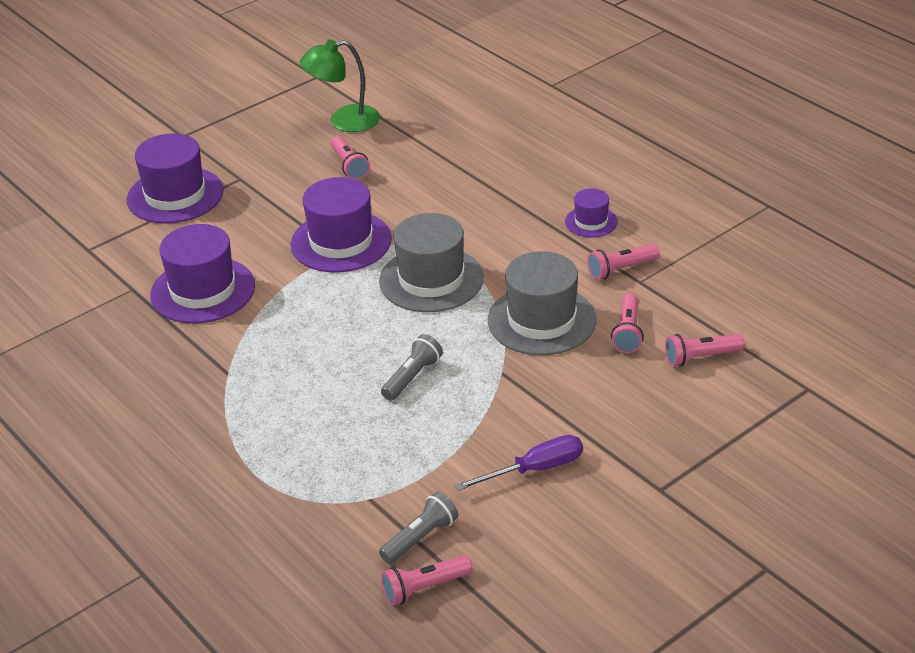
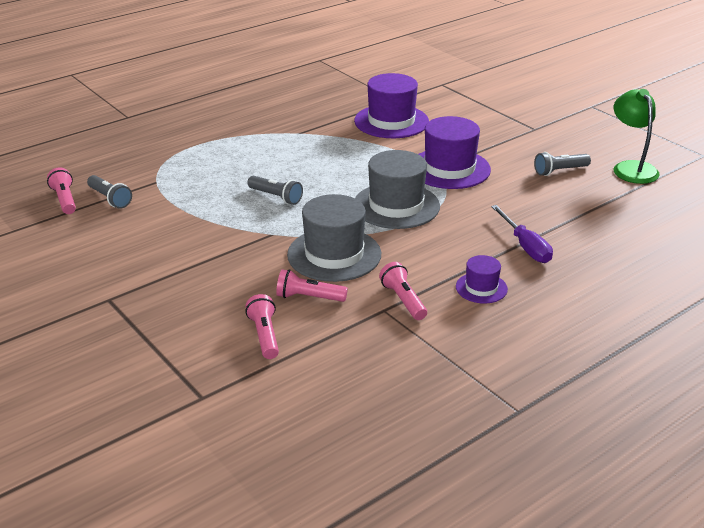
camera: 90 degrees right, 5 degrees down
(175, 195) = (509, 107): purple hat -> none
(349, 166) = (559, 171): pink flashlight -> grey flashlight
(535, 469) = (155, 244): purple screwdriver -> purple screwdriver (525, 246)

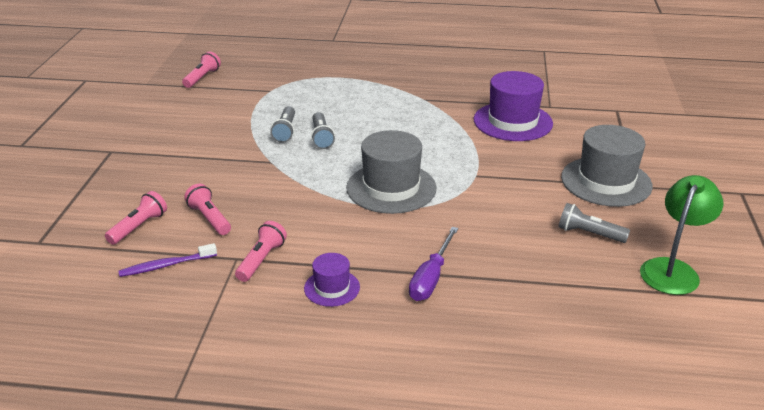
camera: 45 degrees right, 0 degrees up
(110, 199) = (225, 89): grey flashlight -> grey flashlight (285, 131)
(334, 254) = (281, 199): grey hat -> grey hat (606, 181)
(344, 345) = (166, 265): none -> purple toothbrush
(449, 169) = (489, 181): purple hat -> none

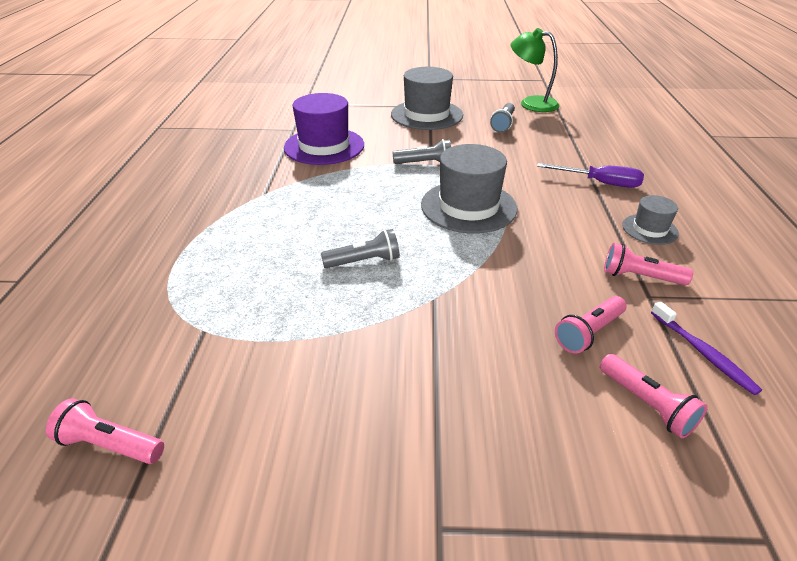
camera: 95 degrees left, 5 degrees up
(139, 227) = (646, 404): pink flashlight -> pink flashlight turned 150 degrees counterclockwise
(285, 131) = (347, 295): grey flashlight -> grey flashlight (424, 163)
(332, 288) = (650, 229): purple hat -> grey hat

